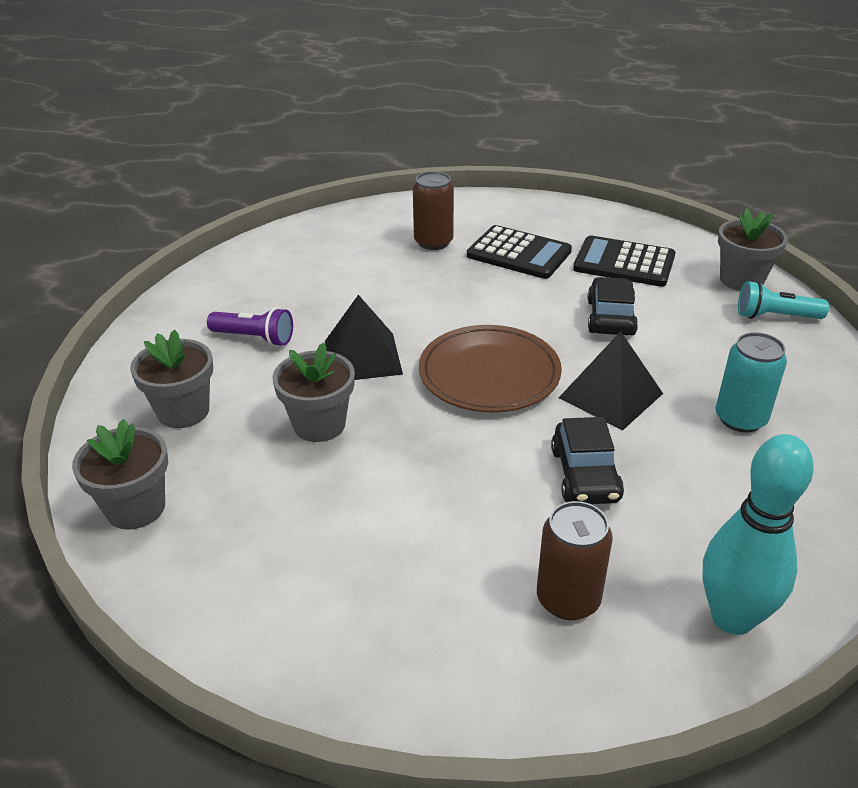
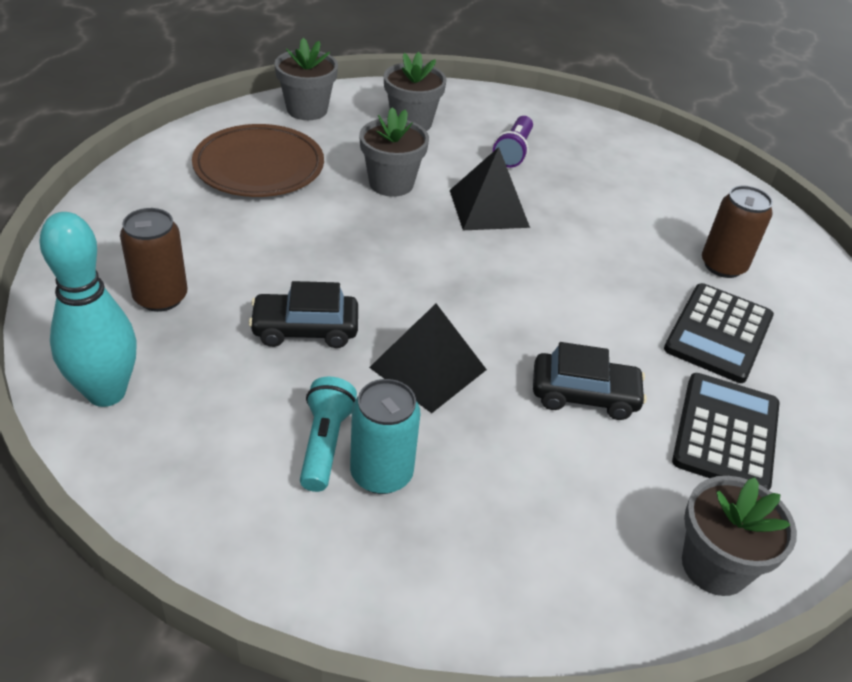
camera: 85 degrees right, 5 degrees up
(489, 374) = (464, 284): brown plate -> brown plate (259, 166)
(775, 316) = (616, 581): turquoise flashlight -> turquoise flashlight (325, 444)

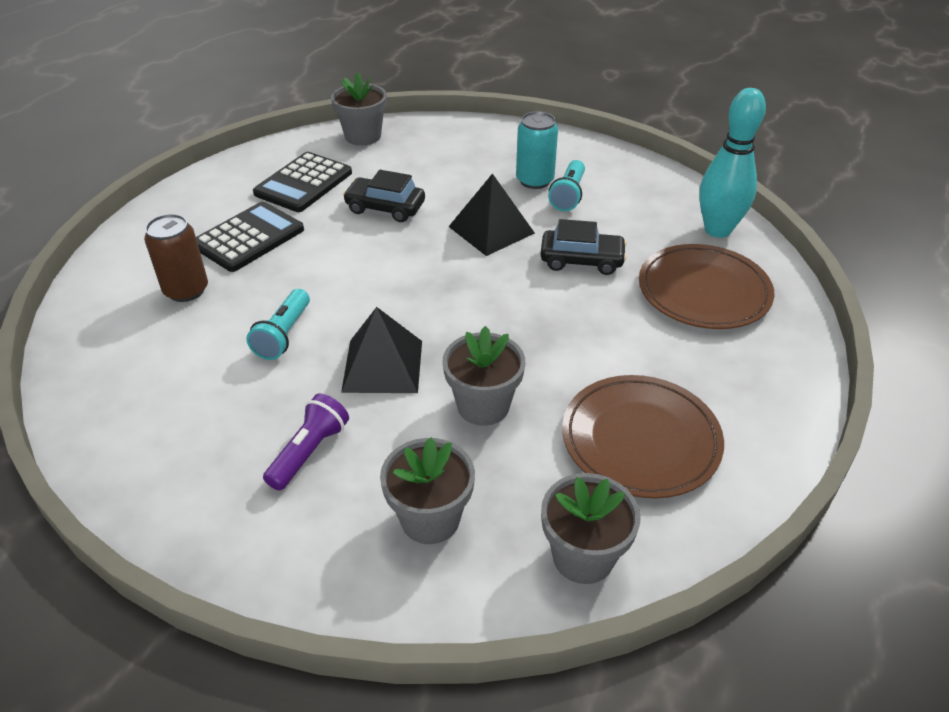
camera: 165 degrees left, 0 degrees up
(160, 297) = (703, 291): brown can -> brown plate
(593, 229) = (283, 335): none -> turquoise flashlight

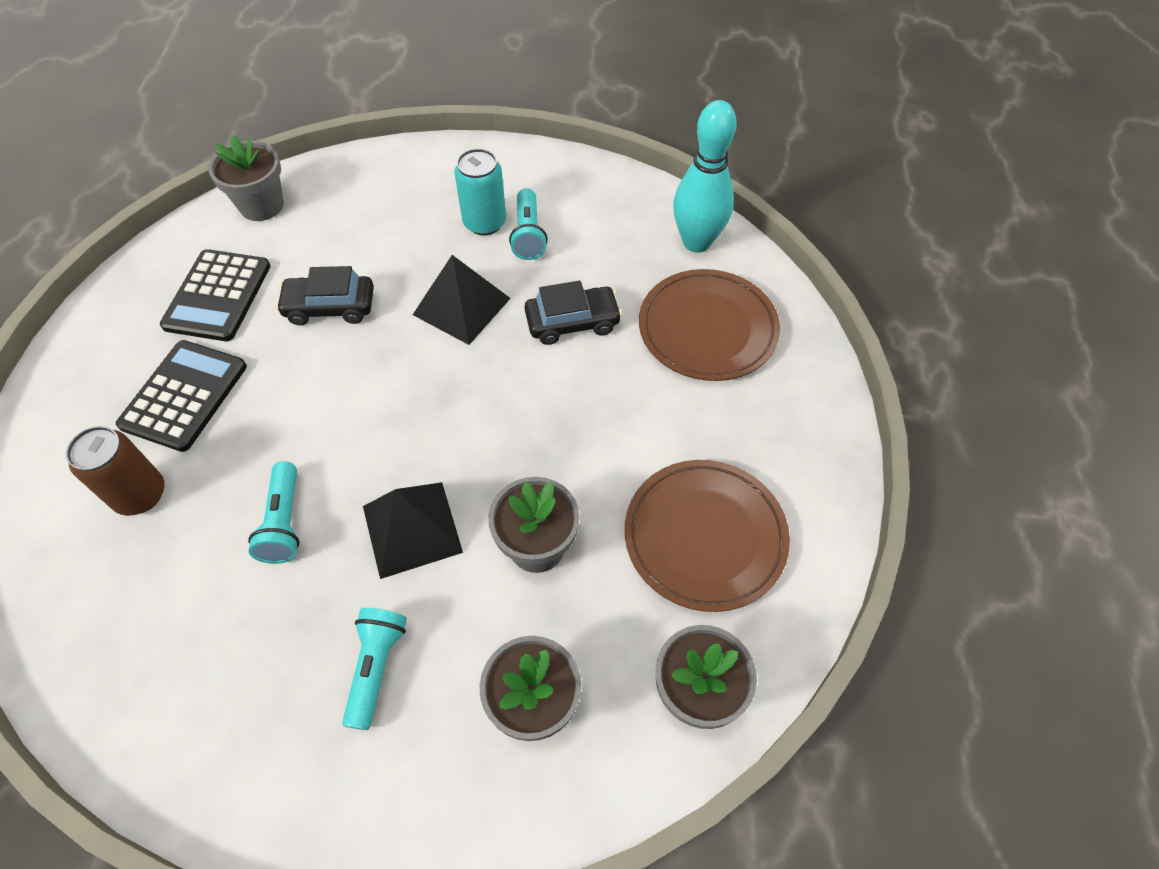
camera: 20 degrees left, 15 degrees up
(309, 452) = (376, 668): purple flashlight -> turquoise flashlight

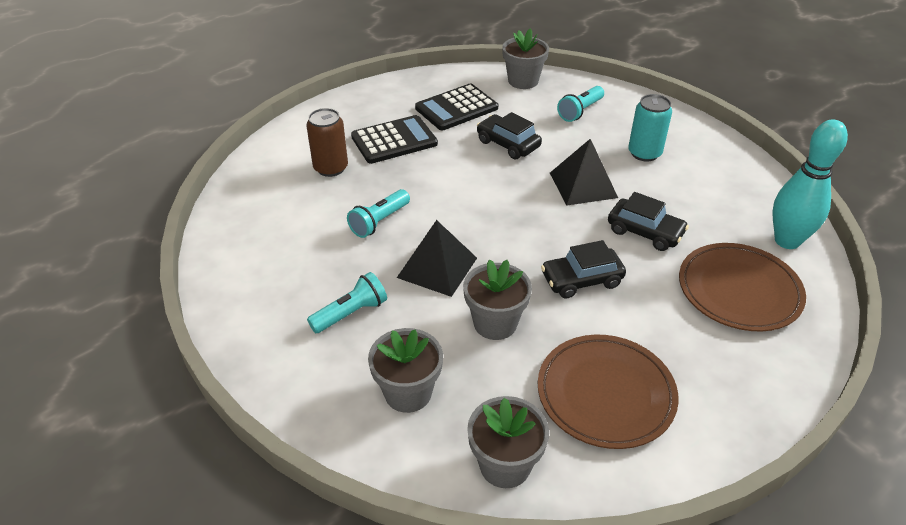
camera: 45 degrees right, 15 degrees down
(528, 234) = (666, 173): turquoise flashlight -> turquoise flashlight (580, 111)
(568, 426) = (581, 280): none -> black car

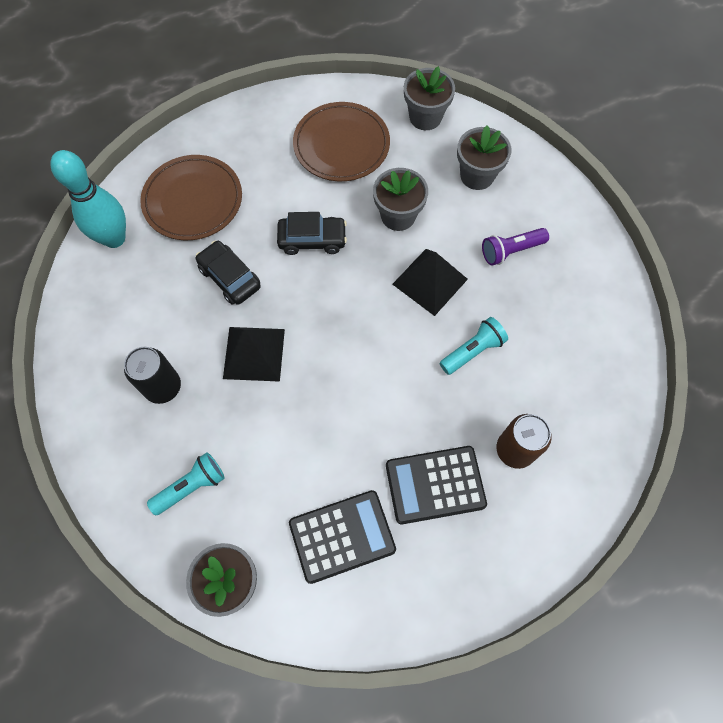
camera: 165 degrees left, 25 degrees up
(351, 313) = (511, 251): turquoise flashlight -> purple flashlight
(508, 144) = (304, 442): black car -> none
(644, 153) = (163, 387): turquoise can -> black can

